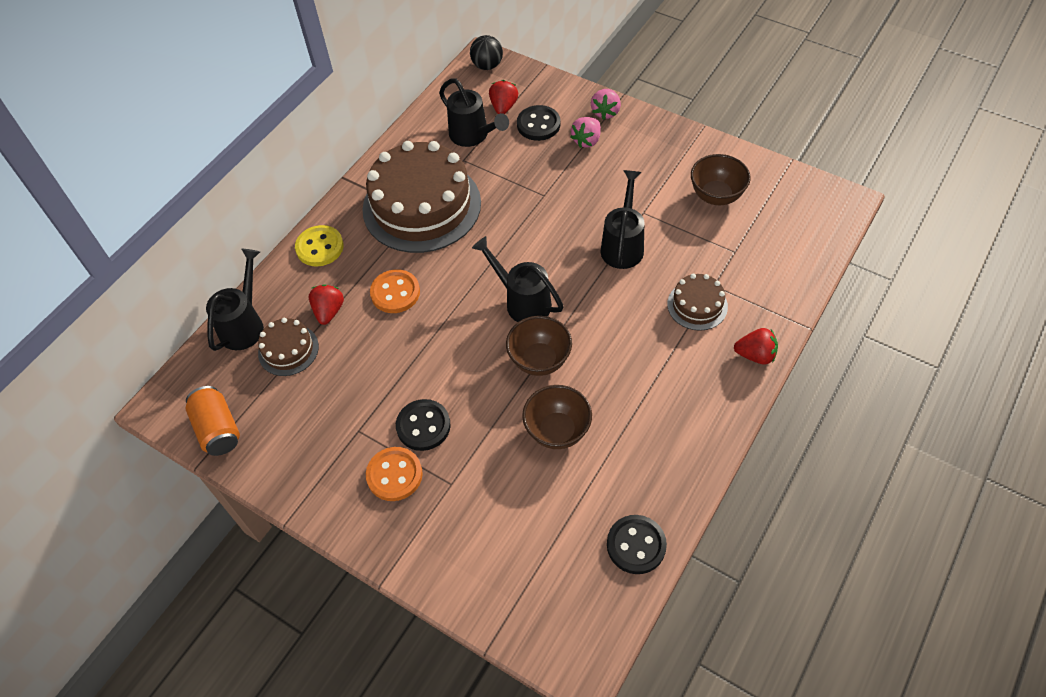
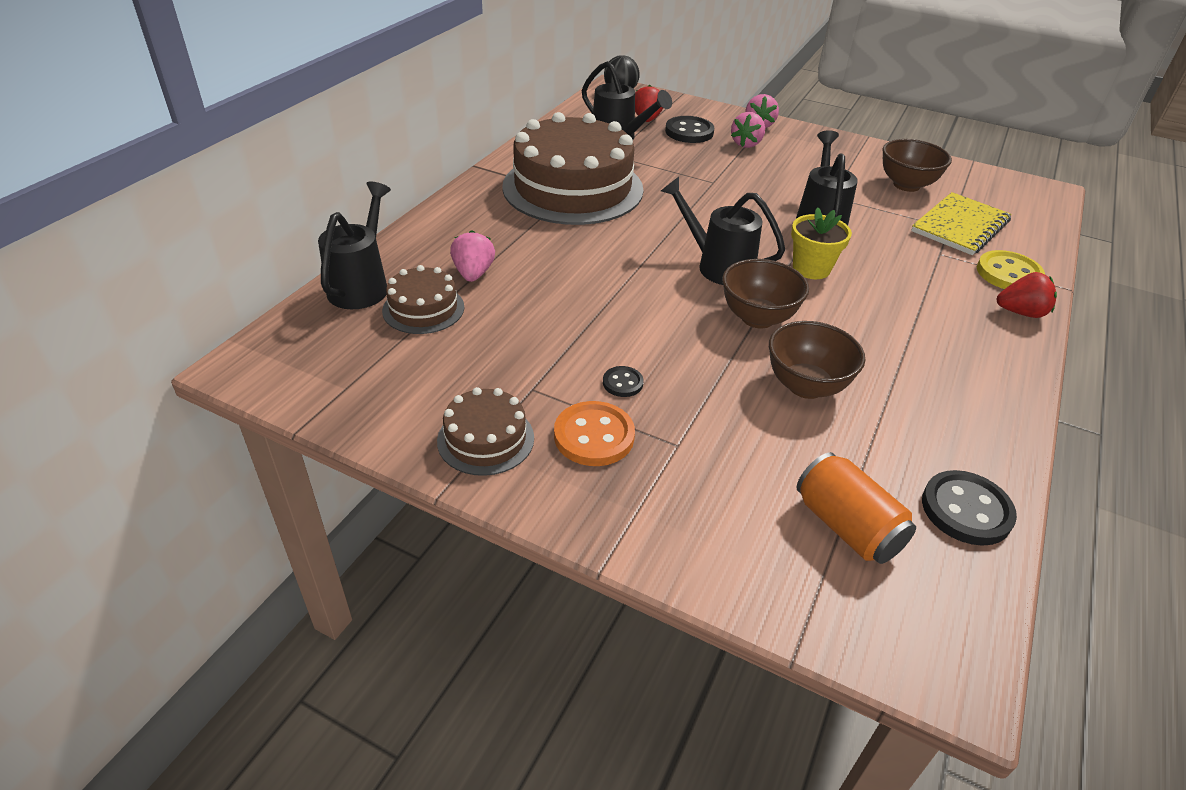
camera: 10 degrees left, 15 degrees down
(218, 429) = (328, 389): orange can -> orange can (846, 527)
(320, 247) = (454, 219): yellow button -> yellow button (1008, 274)
(329, 311) = (473, 273): red strawberry -> pink strawberry
(395, 293) = (556, 258): orange button -> none
(423, 426) = (622, 383): black button -> black button, size x0.54
(598, 304) = (811, 268): none -> yellow flower pot
(697, 305) = (929, 270): brown cake -> brown cake (486, 439)
(744, 250) = (960, 226): none -> yellow notebook

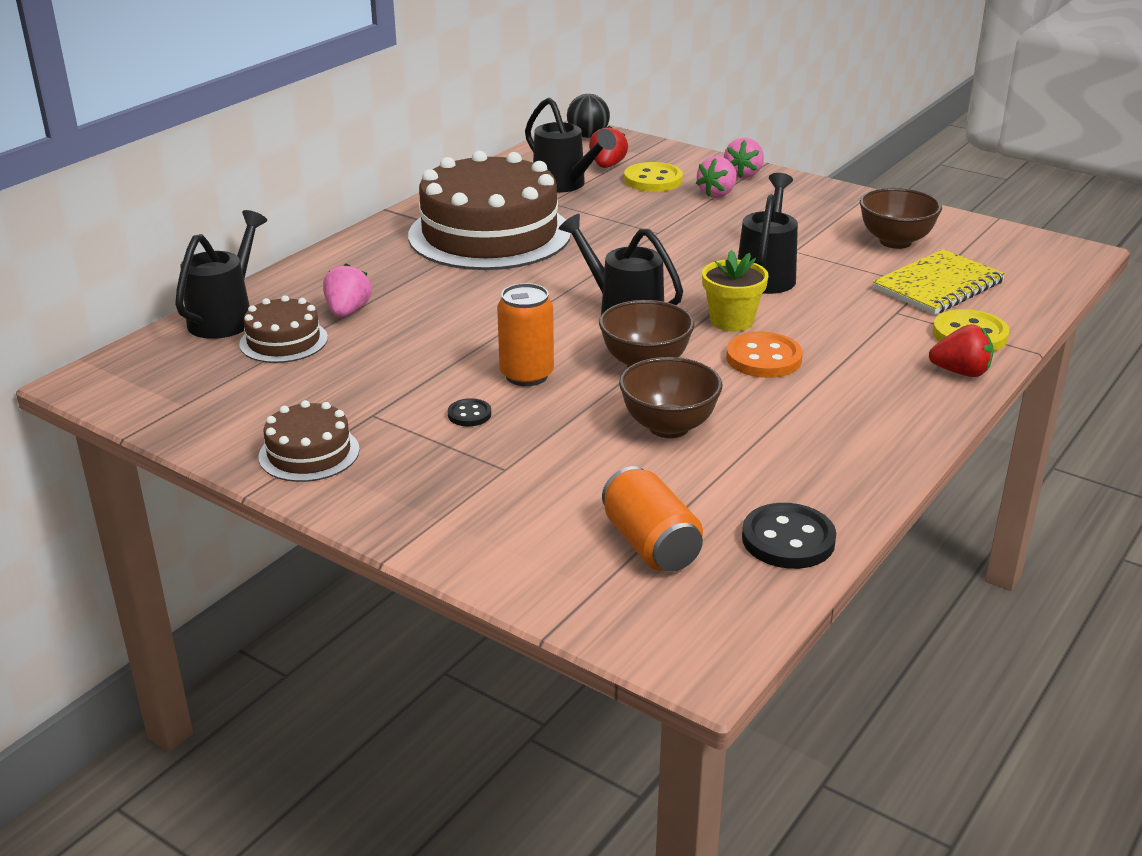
camera: 10 degrees right, 10 degrees down
(594, 436) = (420, 457): orange button -> orange button (763, 358)
(658, 335) = (526, 375): none -> orange can
(689, 132) = (653, 180): black button -> yellow button

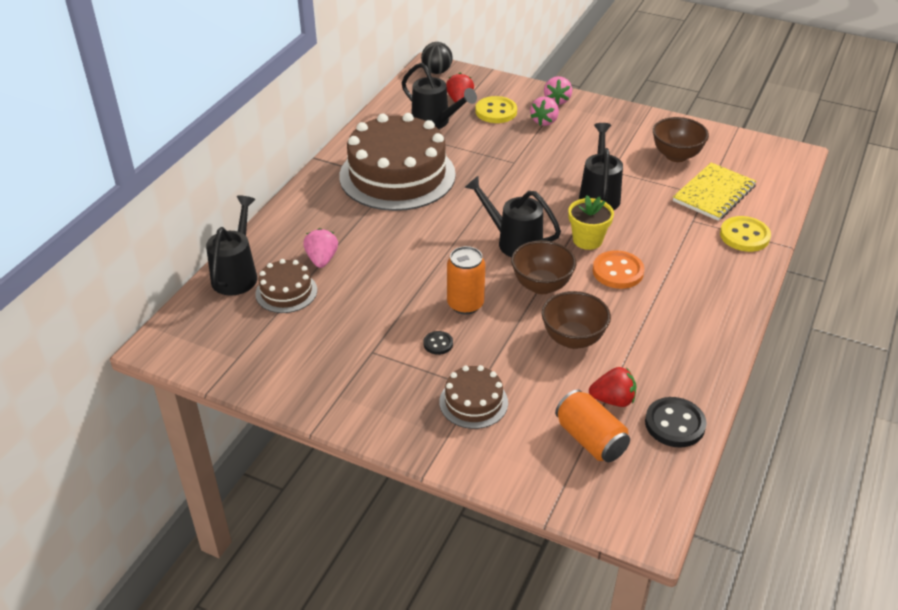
camera: 10 degrees left, 10 degrees up
(309, 453) = (341, 391): brown cake -> brown cake (473, 402)
(961, 372) = (746, 270): red strawberry -> red strawberry (613, 400)

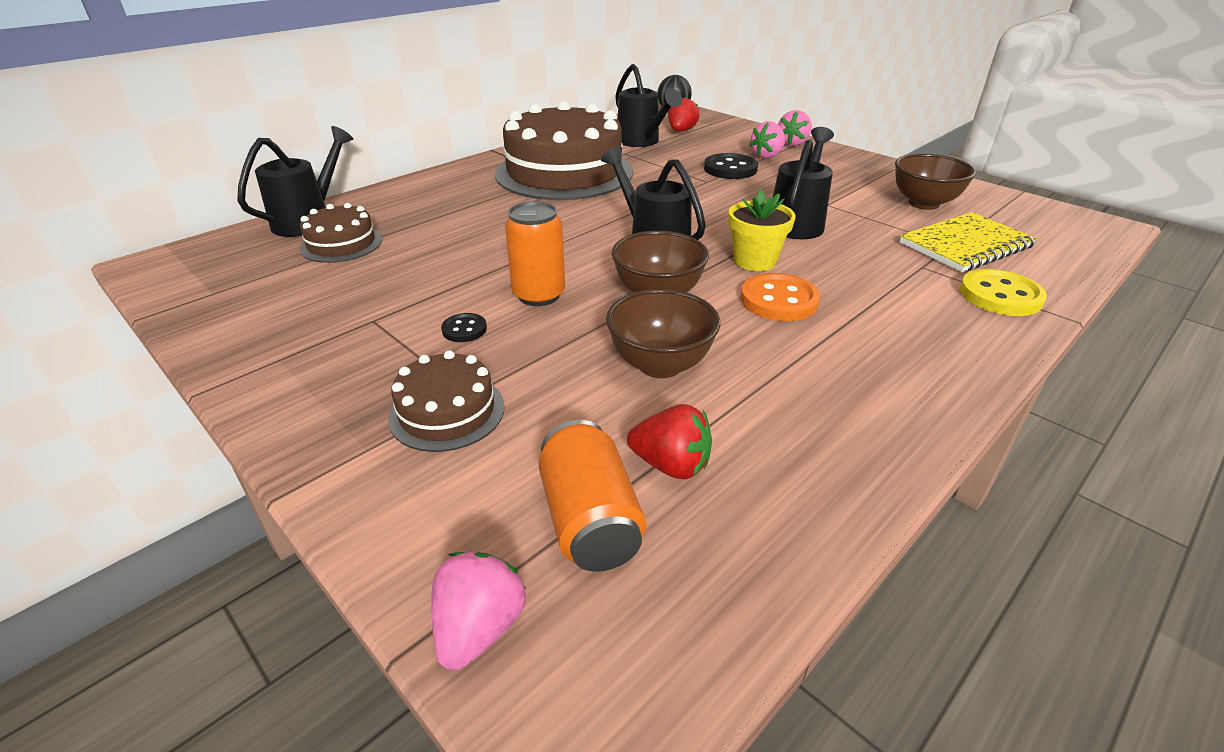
camera: 20 degrees right, 5 degrees down
(322, 259) = (411, 224): pink strawberry -> pink strawberry (479, 628)
(496, 112) = (715, 143): yellow button -> none
(674, 424) = (764, 536): black button -> black button (730, 169)

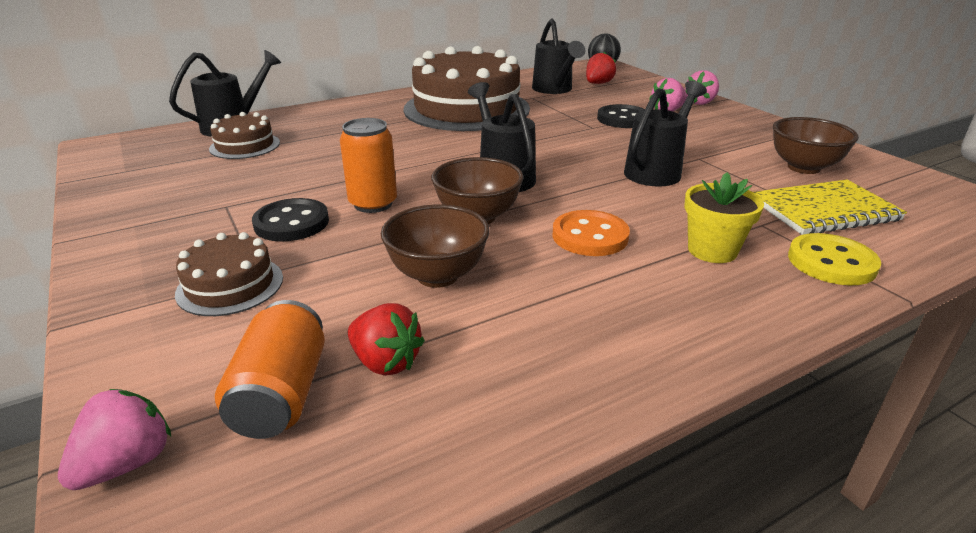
camera: 15 degrees right, 5 degrees down
(464, 329) = (291, 223): black button -> black button, size x1.85
(754, 261) = (590, 199): yellow flower pot -> yellow flower pot (712, 250)

